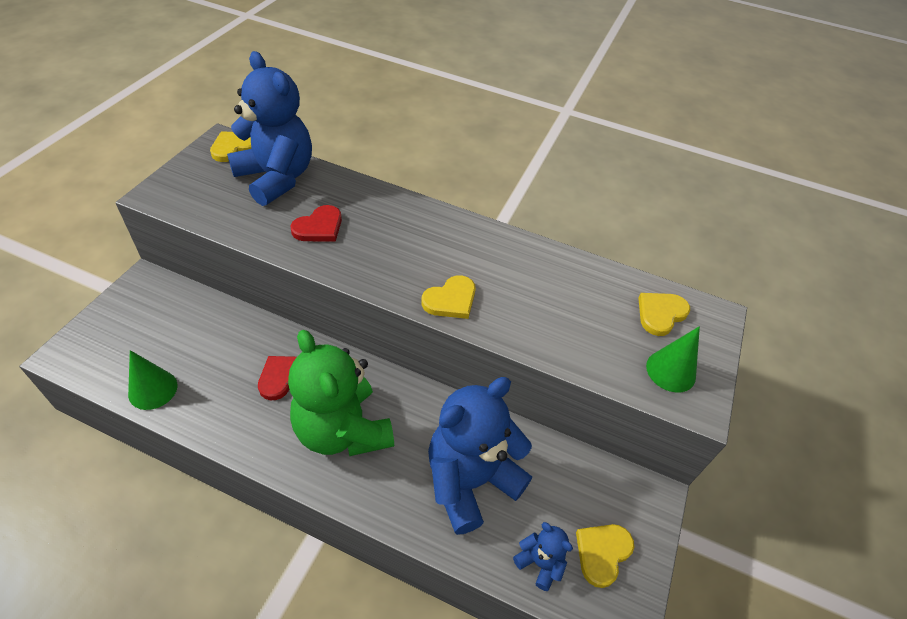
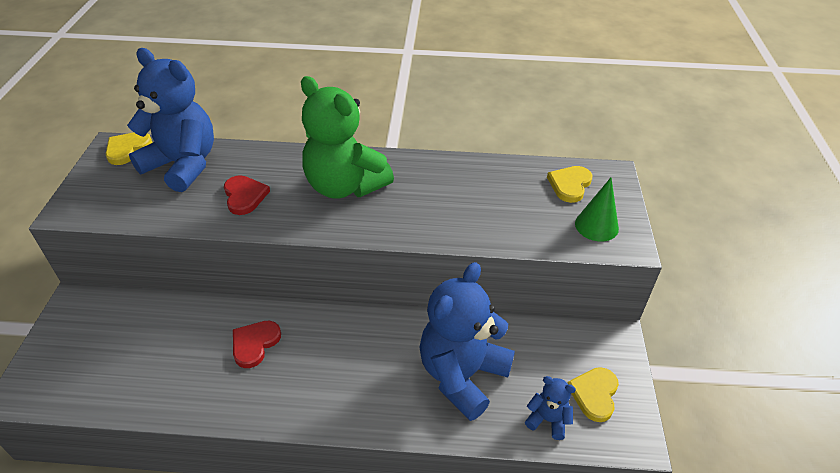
camera: 15 degrees left, 5 degrees down
(153, 389) = (129, 395): green cone -> none
(319, 227) = (244, 196): red heart -> red heart turned 45 degrees counterclockwise
(342, 430) = (330, 371): green teddy bear -> green teddy bear (345, 186)
(451, 300) = (392, 223): yellow heart -> none

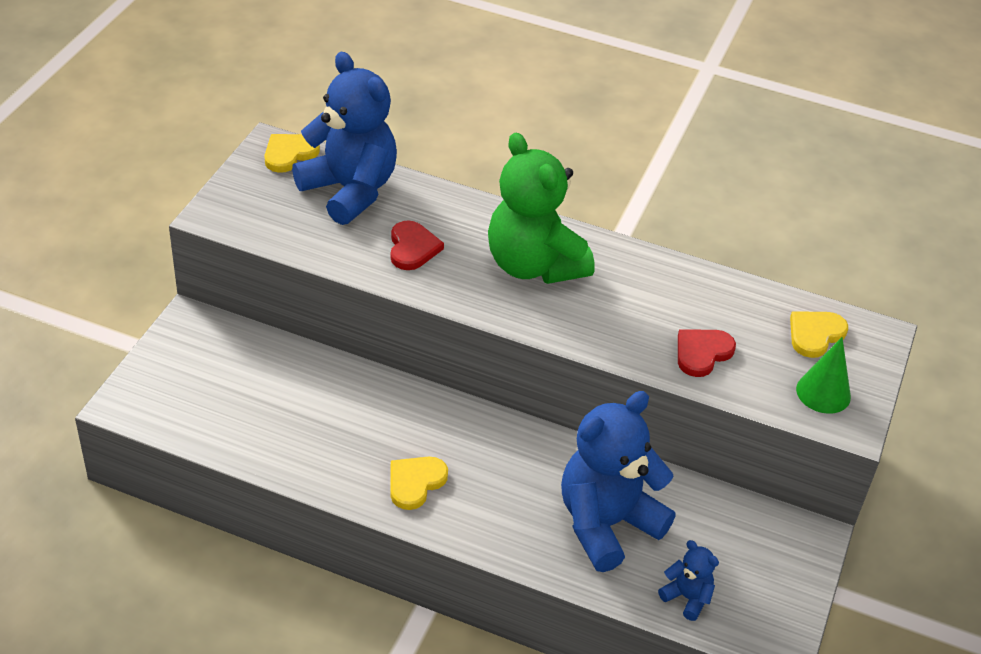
camera: 15 degrees right, 0 degrees up
(255, 344) = (380, 423): red heart -> red heart (702, 353)
(594, 394) = (754, 588): yellow heart -> yellow heart (415, 482)

